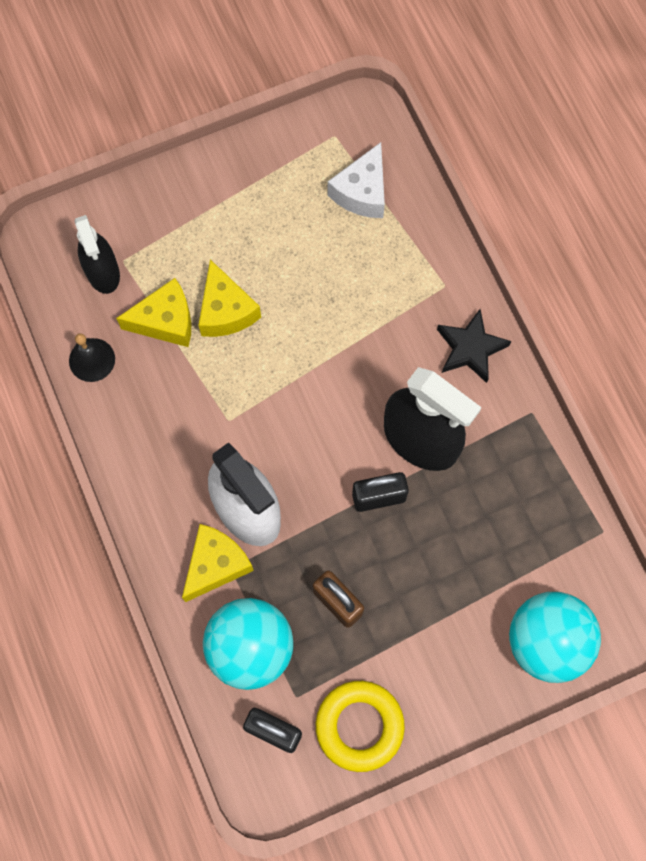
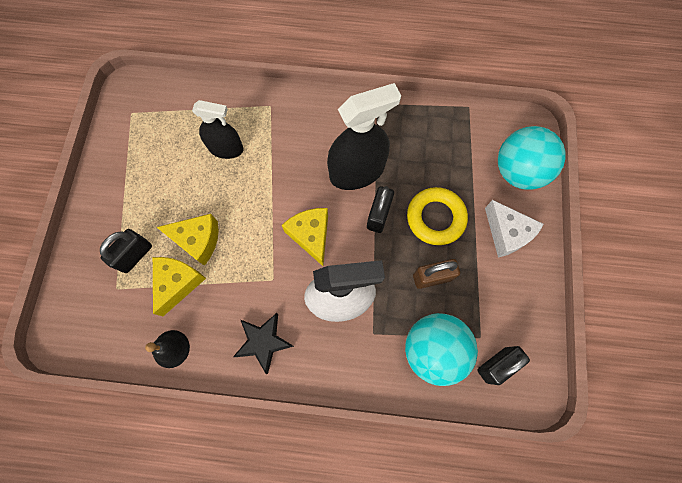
camera: 60 degrees left, 0 degrees up
(103, 272) = (114, 306): black spray bottle -> black spray bottle (226, 148)
(169, 255) = (135, 255): none -> black padlock
(216, 564) = (365, 342): yellow cheese -> yellow cheese (311, 235)
(359, 726) = (518, 308): yellow ring -> yellow ring (435, 218)
(362, 192) = (179, 117): white cheese -> white cheese (507, 233)
(470, 348) = (318, 114): black star -> black star (263, 342)

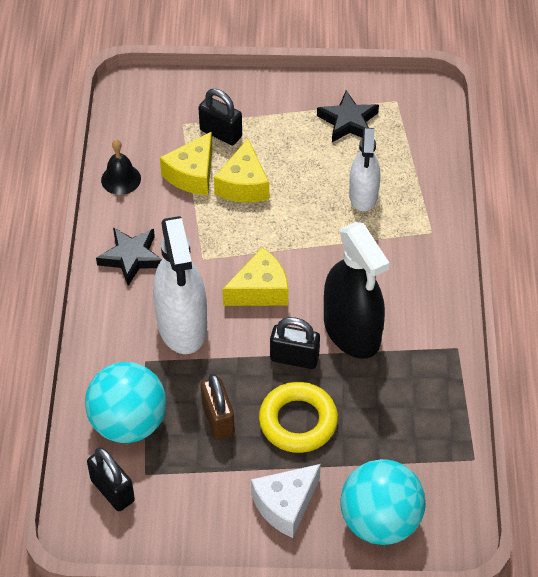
camera: 85 degrees right, 20 degrees down
(145, 151) = (348, 122): none -> black star
(178, 283) = (192, 174): yellow cheese -> yellow cheese turned 105 degrees clockwise
(226, 148) = (363, 195): black spray bottle -> white spray bottle

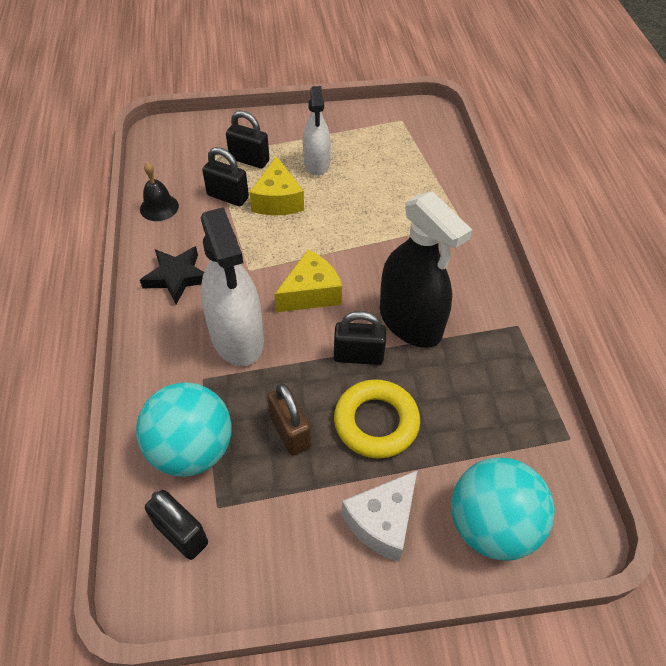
camera: 10 degrees left, 0 degrees up
(192, 174) = (228, 196): yellow cheese -> black padlock
(348, 122) = (363, 140): black star -> none
(363, 195) = (391, 198): white spray bottle -> white spray bottle (316, 163)

